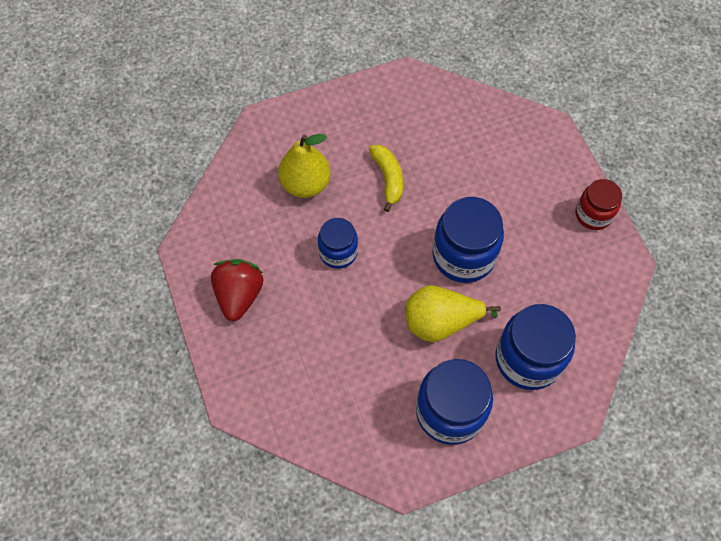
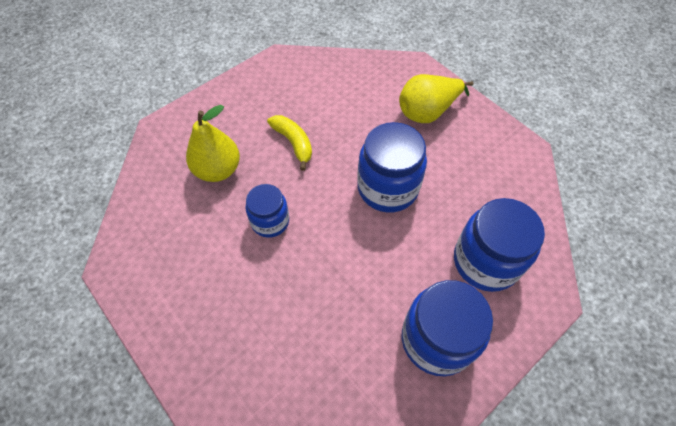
camera: 20 degrees left, 5 degrees down
(239, 295) = (182, 295): red strawberry -> none
(441, 322) = (392, 254): yellow pear -> yellow pear (427, 112)
(593, 214) = (481, 121): red jar -> none

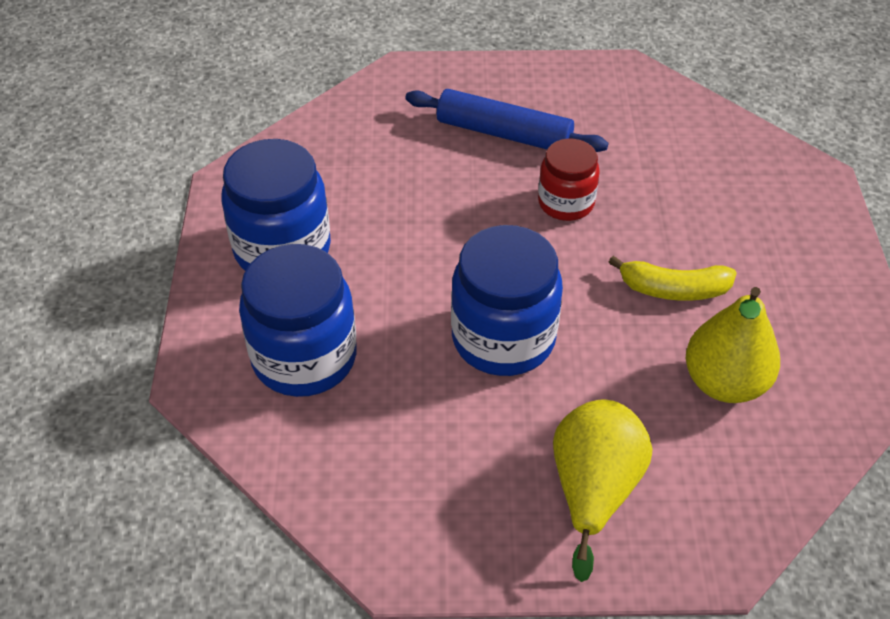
camera: 130 degrees right, 10 degrees down
(218, 170) = (691, 196): yellow pear -> yellow pear (724, 382)
(233, 294) = (504, 134): none -> blue rolling pin
(270, 221) = (566, 203): blue jar -> red jar

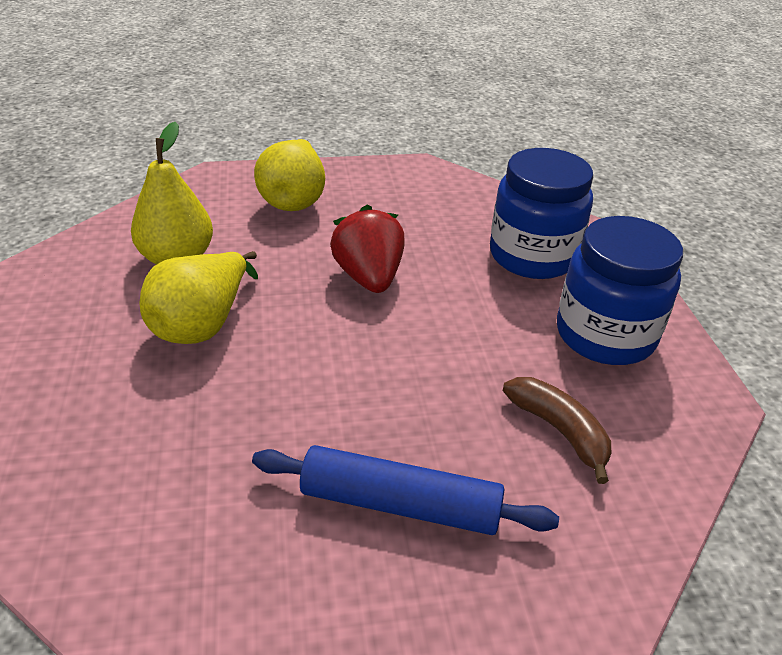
camera: 170 degrees right, 10 degrees down
(370, 170) = (559, 431): none -> brown banana
(503, 338) = (369, 277): blue jar -> red strawberry
(566, 203) = (311, 407): red jar -> none
(673, 289) = (203, 324): yellow banana -> yellow pear

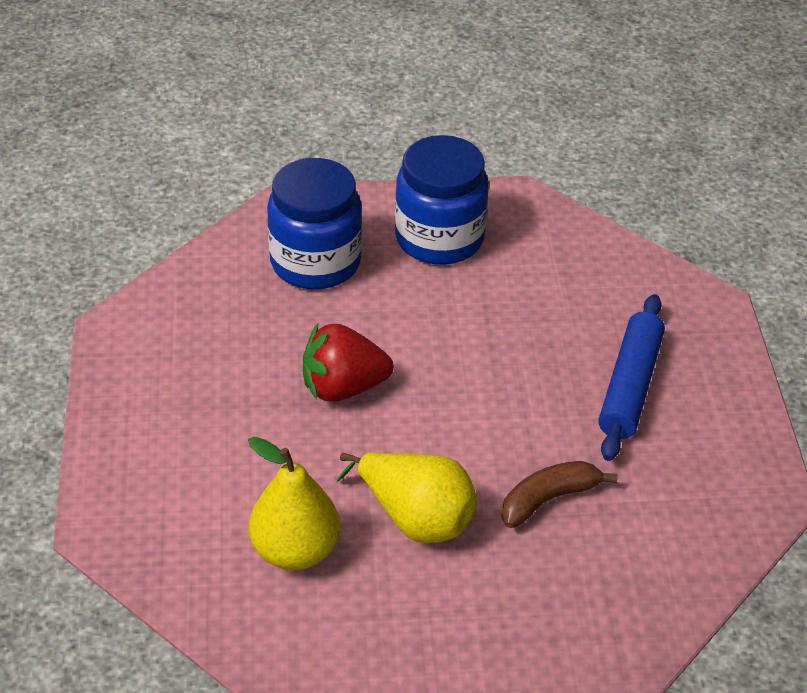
camera: 85 degrees left, 5 degrees up
(294, 199) = (176, 447): yellow pear -> none
(559, 431) = (553, 288): brown banana -> brown banana (548, 499)

